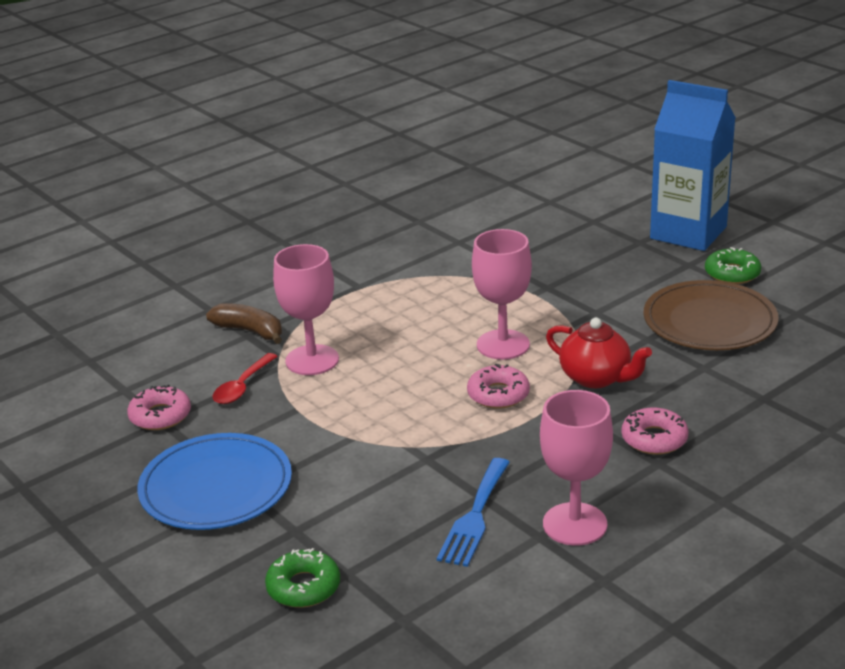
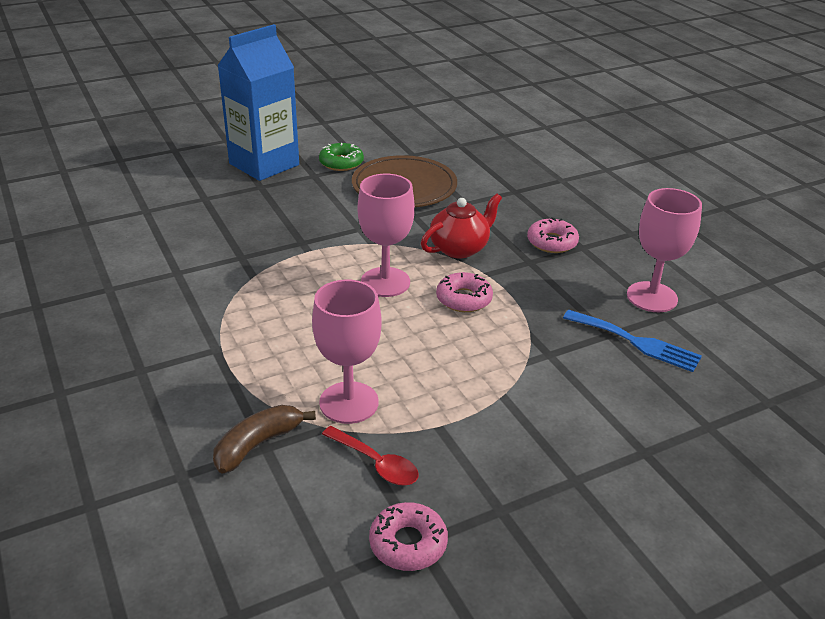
camera: 80 degrees left, 5 degrees up
(216, 487) = (564, 504): blue plate -> none
(303, 587) = (728, 456): green donut -> none

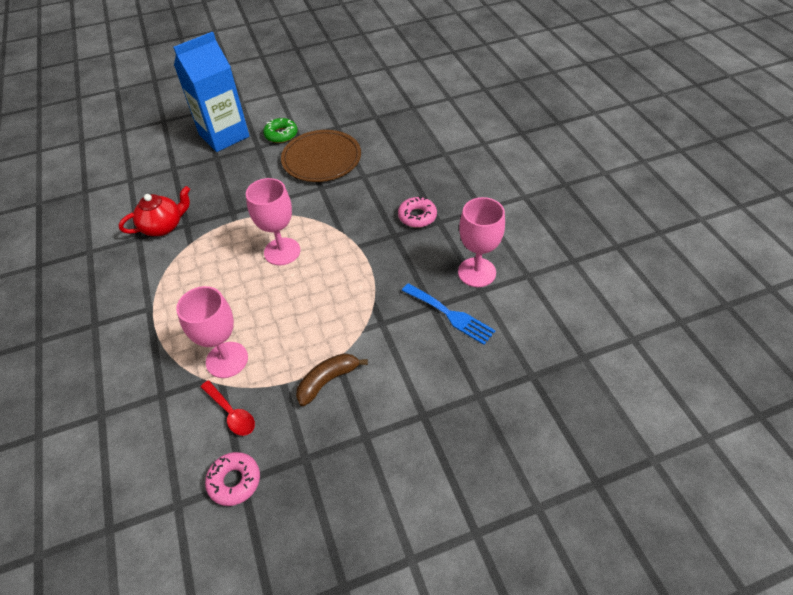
camera: 10 degrees right, 15 degrees up
(258, 444) = (157, 392): brown banana -> brown banana (328, 381)
(459, 248) = (345, 221): red teapot -> red teapot (163, 226)
(464, 299) = (334, 269): pink donut -> none

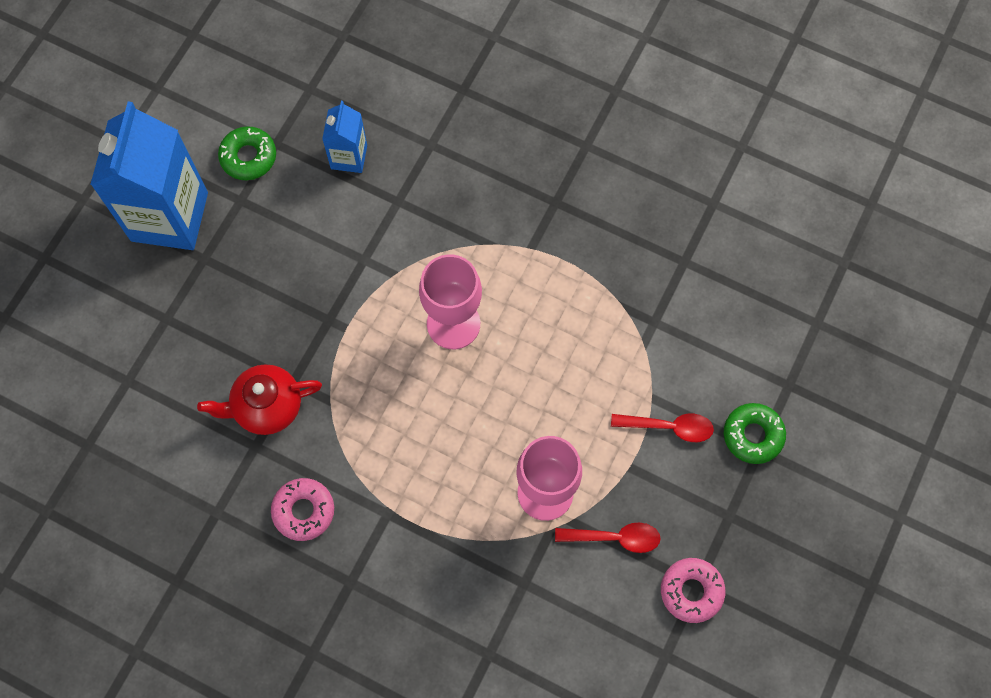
camera: 45 degrees left, 20 degrees up
(163, 226) = (267, 406): red teapot -> red teapot turned 120 degrees counterclockwise
(321, 159) = (349, 157): brown plate -> blue carton
(328, 381) = (669, 427): brown banana -> red spoon
(370, 425) = (753, 435): none -> green donut
(417, 216) = (555, 156): pink donut -> pink donut (303, 511)
(450, 315) = (711, 256): blue fork -> none
(477, 272) = (688, 183): pink goblet -> none

